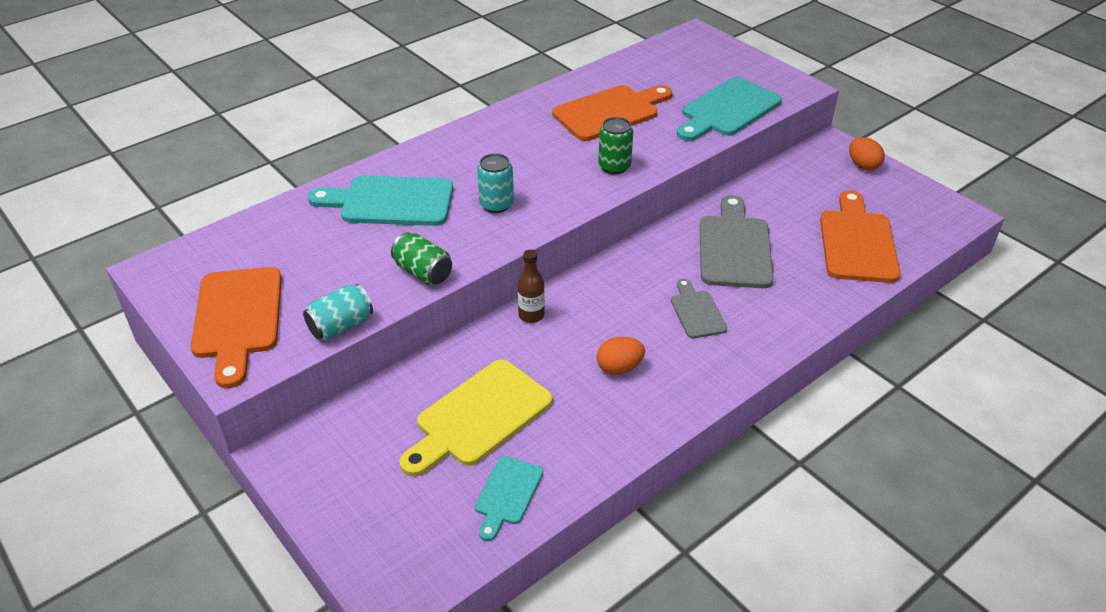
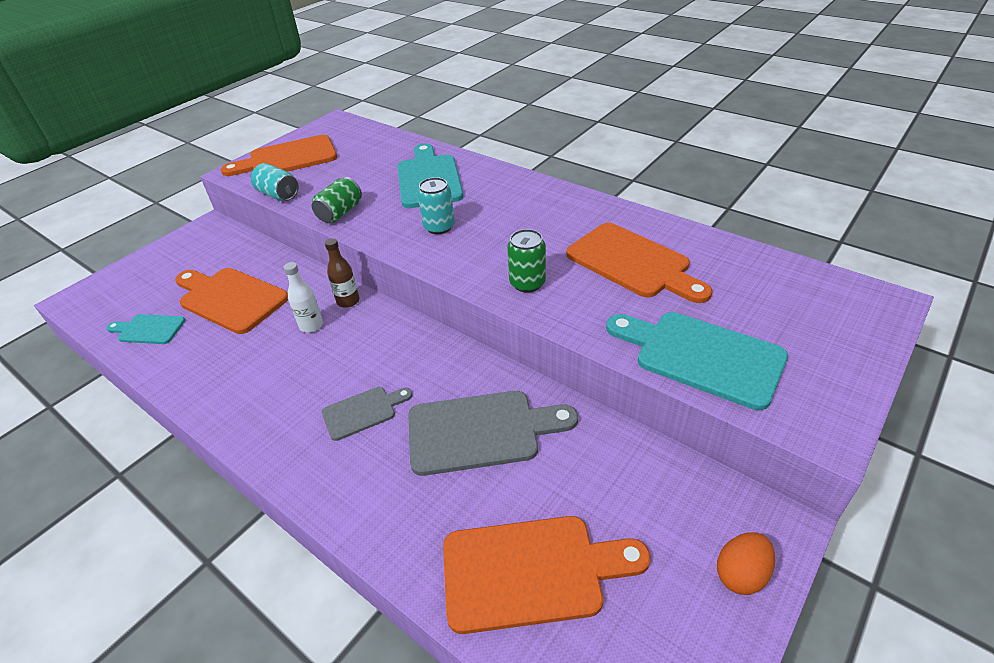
camera: 80 degrees right, 0 degrees up
(479, 417) = (230, 298): yellow cutting board -> orange cutting board
(561, 344) = (311, 326): none -> white bottle
(619, 368) = (281, 367): orange egg -> none

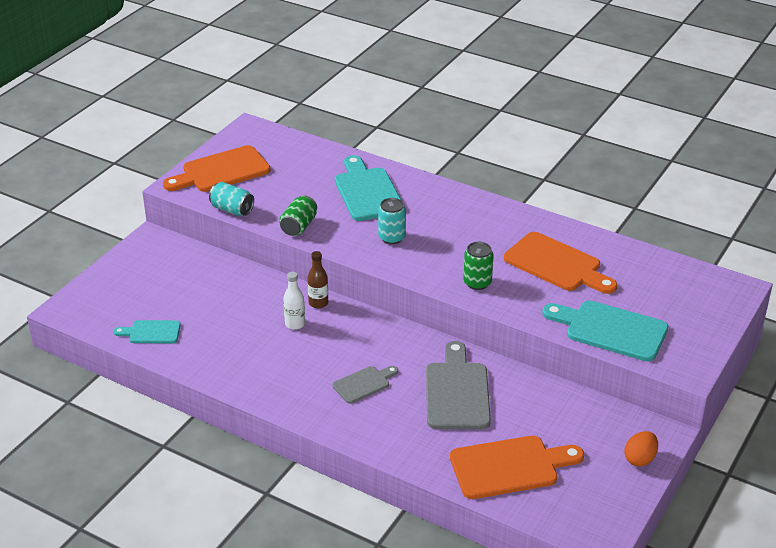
camera: 10 degrees left, 5 degrees down
(230, 298) = (211, 304): orange cutting board -> none
(481, 431) = (457, 392): grey cutting board -> grey cutting board turned 75 degrees counterclockwise

